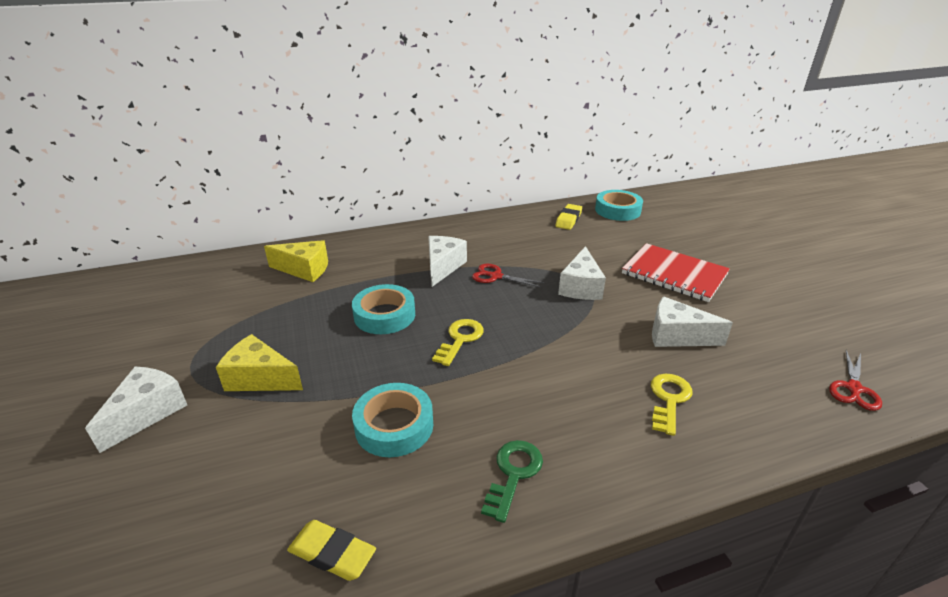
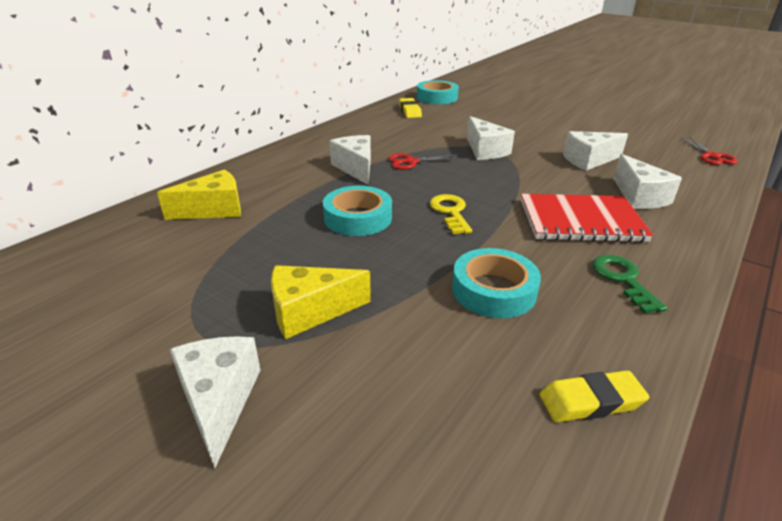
camera: 35 degrees left, 0 degrees up
(669, 399) = (639, 197): yellow key -> white cheese
(674, 274) = (533, 126): red notebook -> red notebook (581, 221)

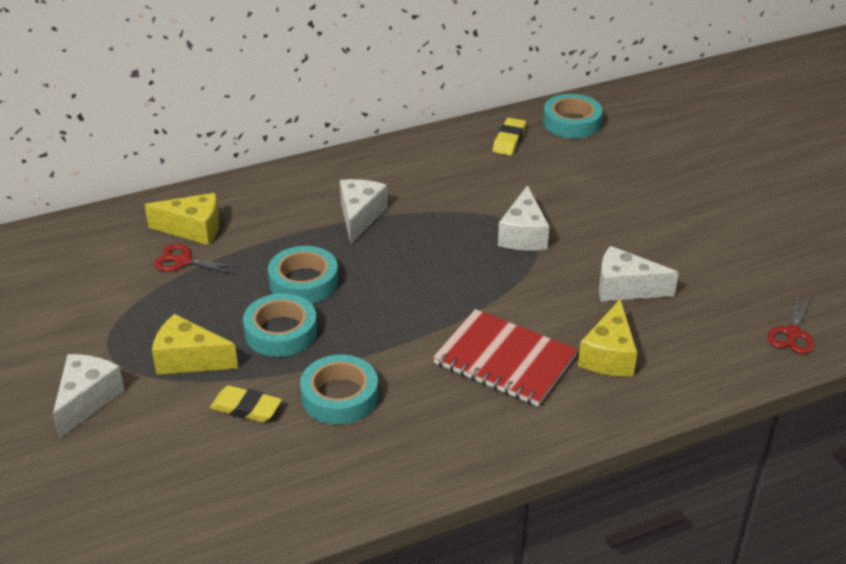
camera: 30 degrees right, 5 degrees up
(379, 258) = (281, 332): none -> turquoise tape
(411, 162) = (424, 226): red scissors -> red scissors (184, 261)
(450, 212) = (392, 305): yellow key -> none
(591, 401) = (308, 501): yellow eraser -> yellow eraser (246, 408)
(623, 280) = (459, 431): green key -> none
(639, 197) = (609, 355): white cheese -> yellow cheese

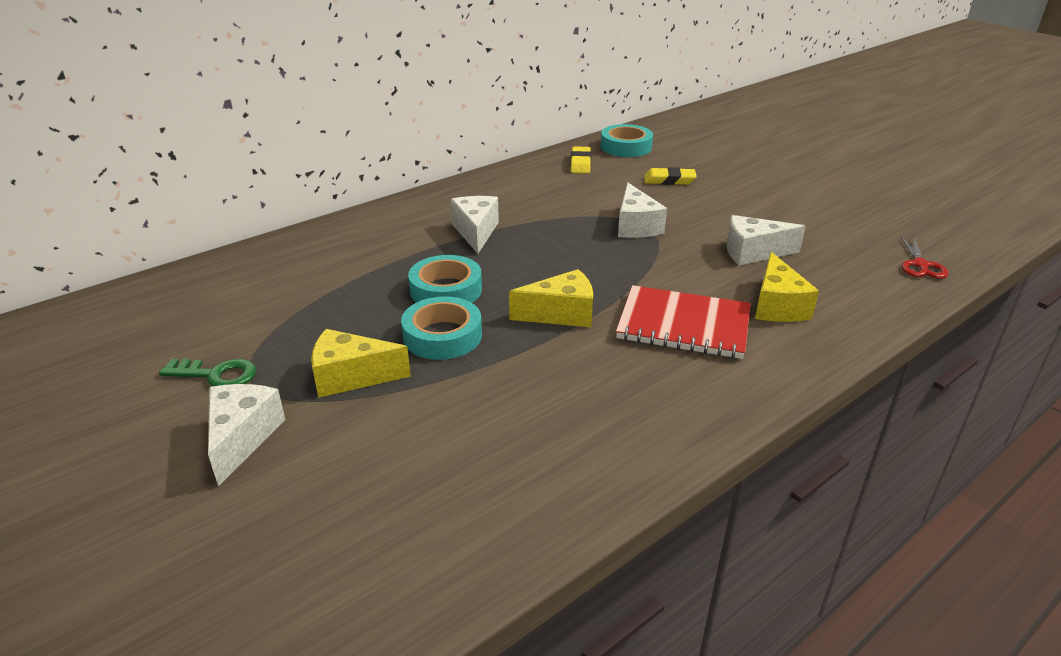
camera: 15 degrees left, 5 degrees down
(82, 337) = (216, 375): none -> green key
(184, 261) = (311, 290): red scissors -> none
(193, 229) = (311, 263): yellow cheese -> yellow cheese (561, 314)
(246, 408) = (436, 413): yellow eraser -> yellow eraser (669, 180)
(340, 396) = (535, 384): turquoise tape -> none

